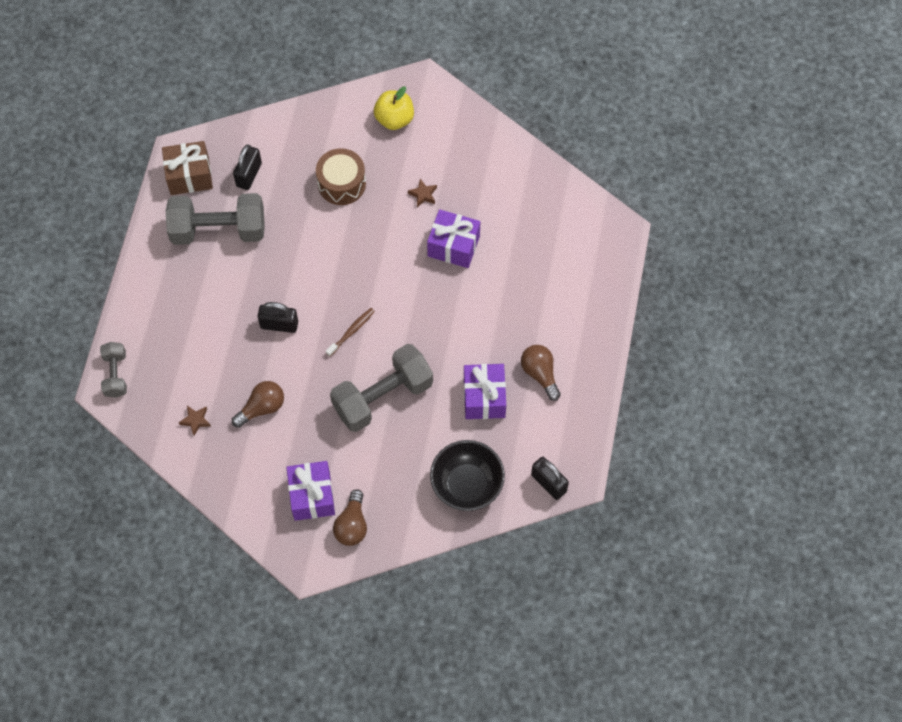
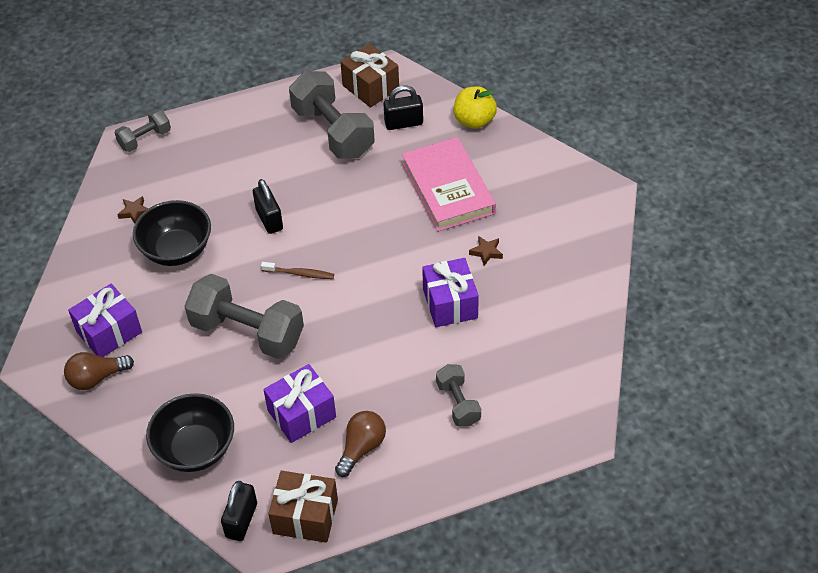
camera: 60 degrees right, 15 degrees down
(262, 408) = (177, 250): brown light bulb -> black bowl
(341, 183) = (448, 188): brown drum -> pink book
(394, 119) = (548, 190): yellow apple -> yellow apple (474, 121)
(544, 291) = (458, 403): none -> grey dumbbell
(572, 440) = (305, 516): none -> brown gift

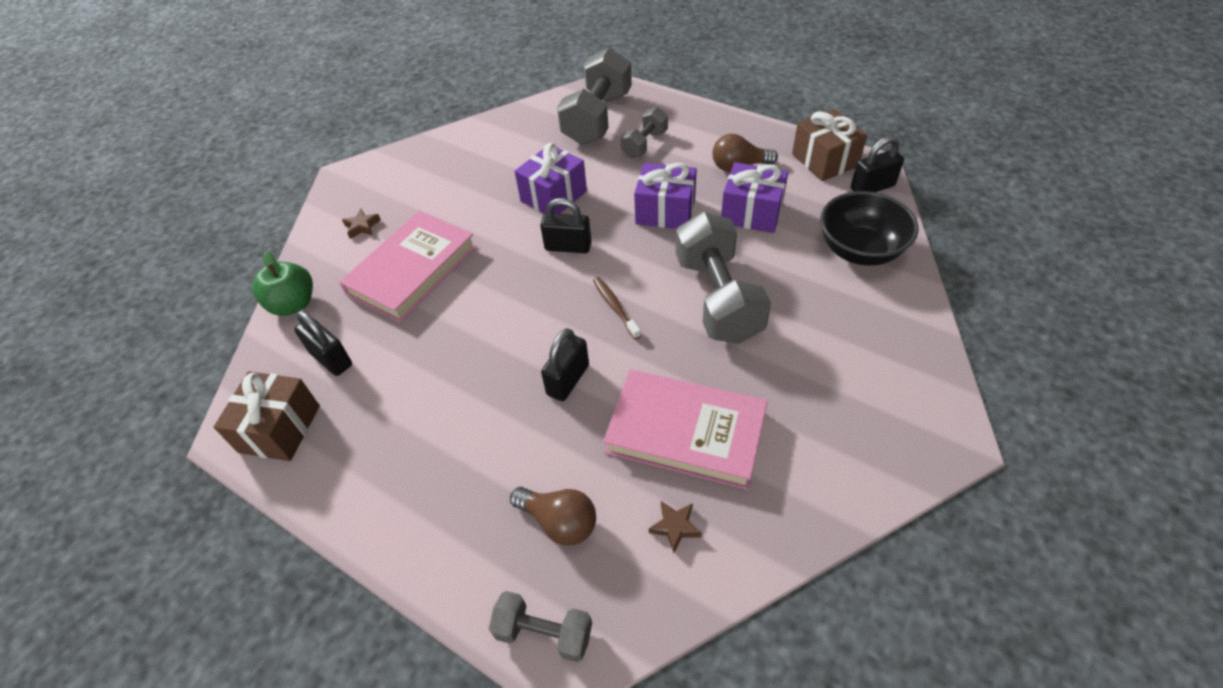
camera: 125 degrees left, 0 degrees up
(97, 378) = (895, 372): brown light bulb -> brown light bulb (559, 522)
(109, 332) = (841, 406): purple gift -> purple gift (665, 211)
(177, 250) = (685, 432): black bowl -> pink book
(333, 131) = (385, 414): grey dumbbell -> grey dumbbell (597, 118)
(383, 281) = (568, 247): none -> black padlock
(474, 121) = (293, 304): yellow apple -> green apple
(486, 252) = (476, 206): brown star -> brown star (362, 226)

